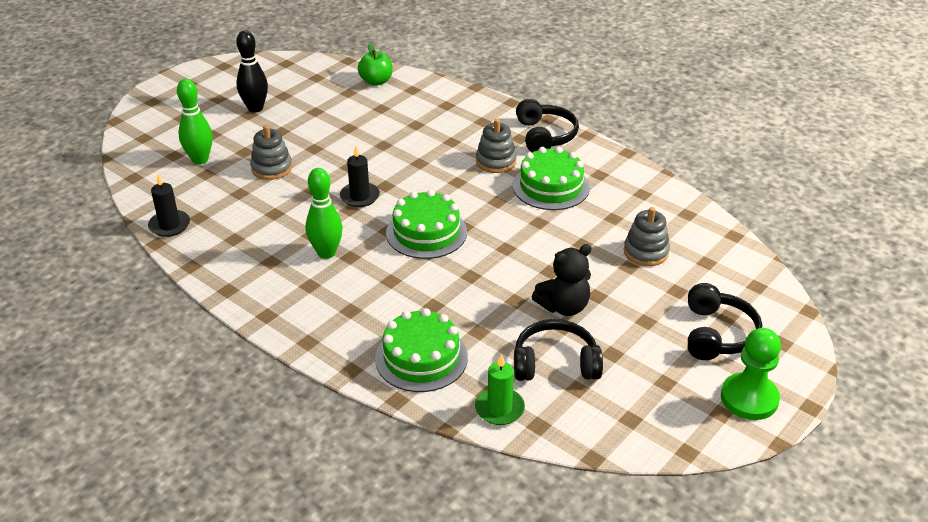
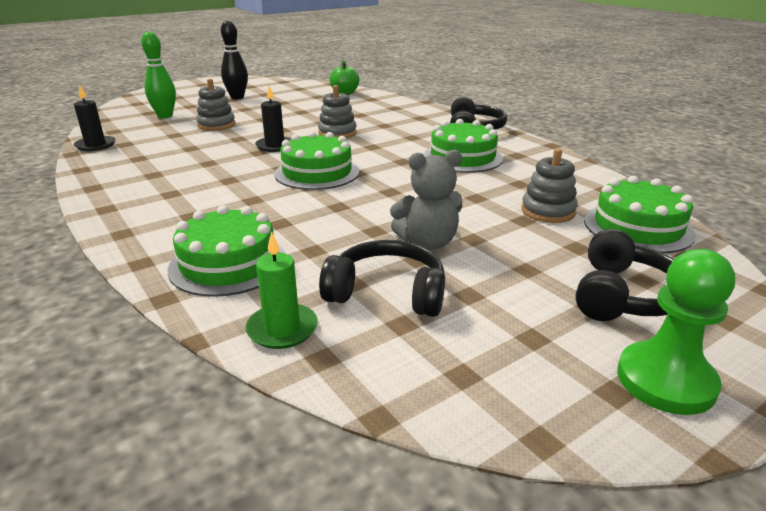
camera: 15 degrees right, 10 degrees down
(326, 253) = (209, 175): green bowling pin -> none
(496, 161) = (417, 139): grey stacking toy -> grey stacking toy (337, 133)
(563, 306) = (428, 243): black teddy bear -> grey teddy bear
(718, 259) = (638, 227): none -> green cake

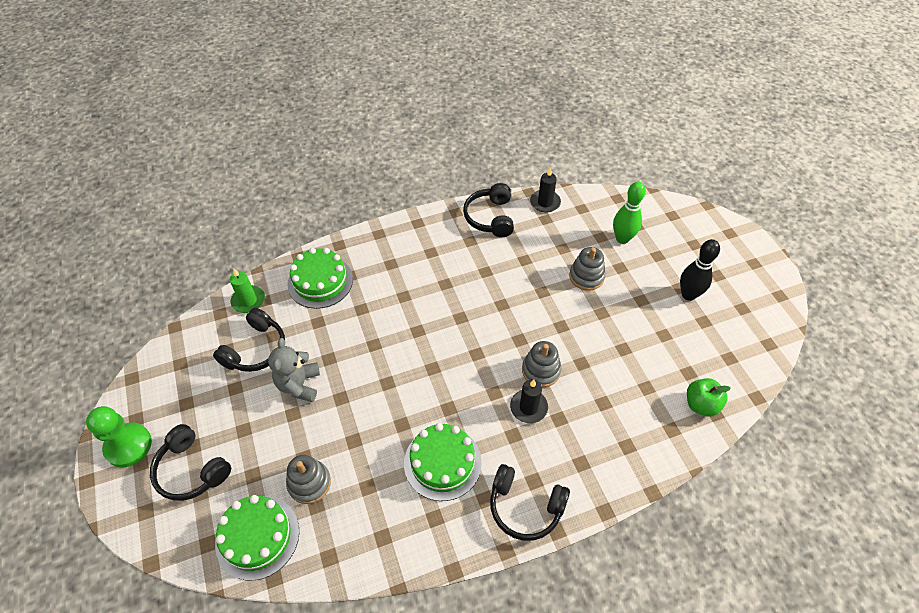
camera: 105 degrees right, 25 degrees up
(111, 168) = (490, 217): none -> black headphones
(275, 146) = (514, 317): black candle -> black candle (528, 407)
(317, 172) = (441, 340): green cake -> none

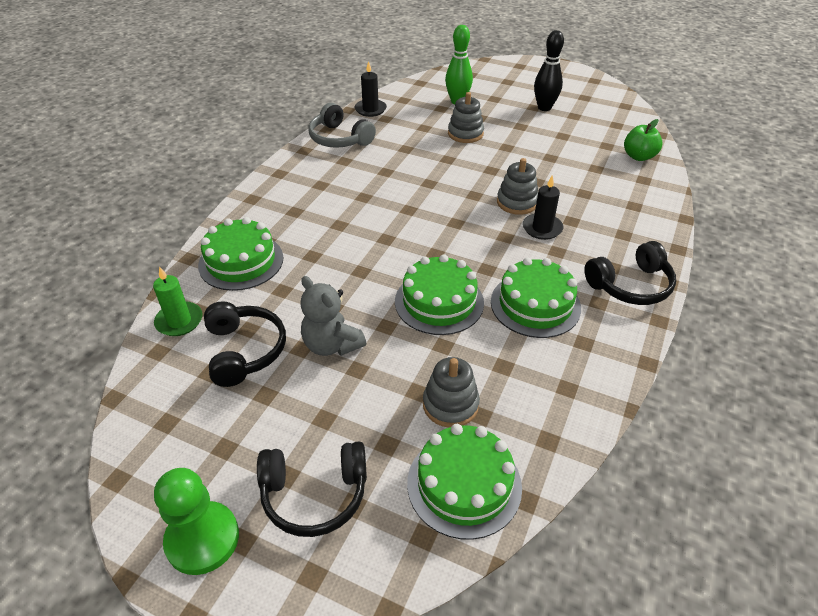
camera: 45 degrees left, 10 degrees down
(389, 407) = (439, 302): none -> green cake
(490, 217) = (339, 139): black headphones -> grey headphones

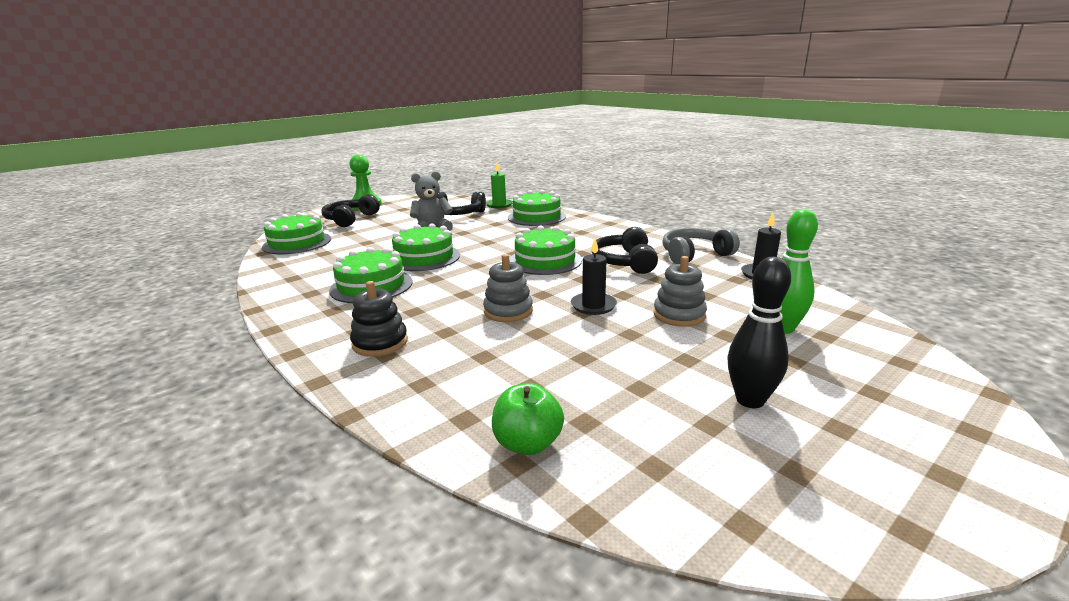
camera: 115 degrees right, 20 degrees down
(398, 213) = (545, 261): none -> green cake
(450, 404) = (343, 247): grey stacking toy -> none
(542, 228) = (453, 313): black candle -> black candle (593, 306)
(614, 245) = (380, 343): none -> black stacking toy
(630, 285) = (323, 331): black headphones -> black headphones (624, 262)

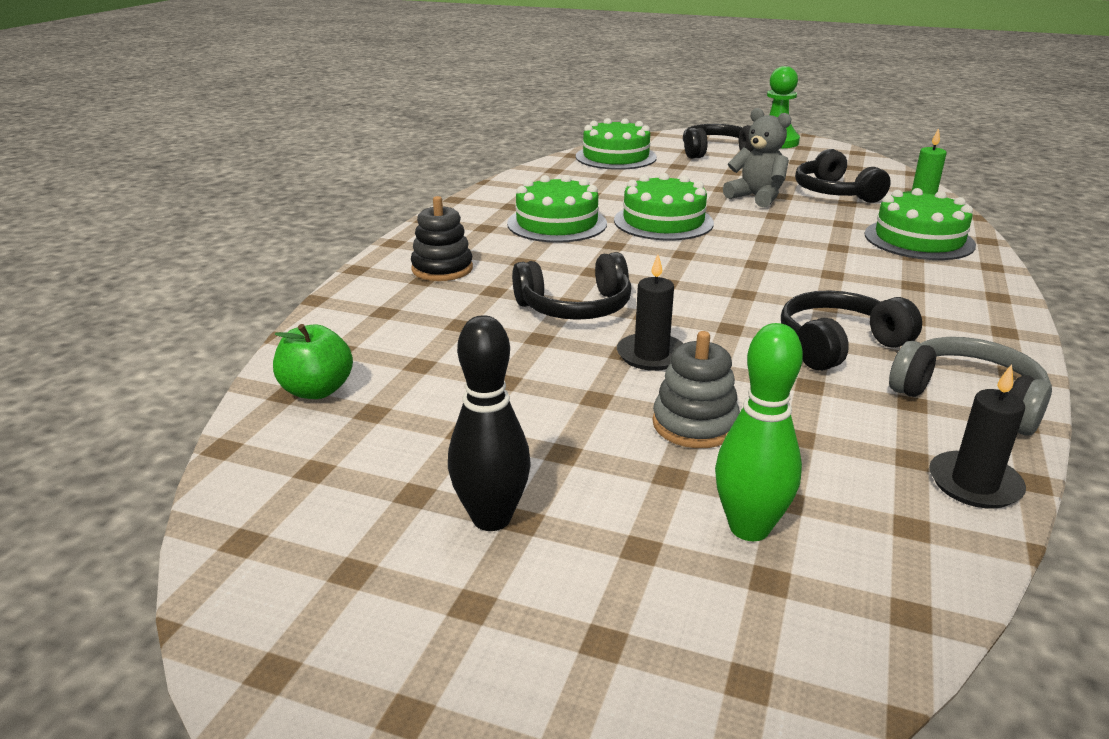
camera: 60 degrees right, 5 degrees up
(508, 311) = (575, 308): grey stacking toy -> black headphones
(545, 261) = (756, 289): green cake -> none

